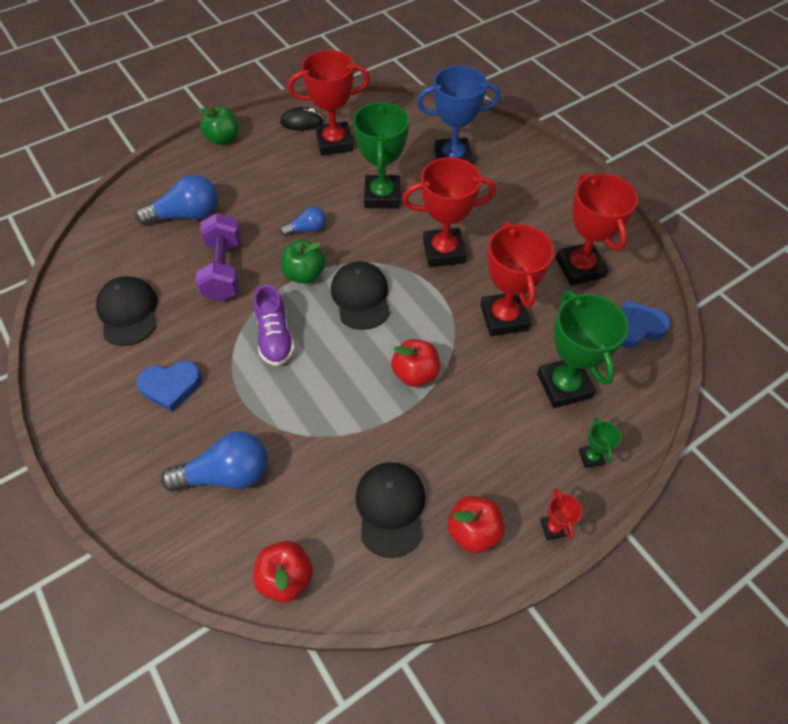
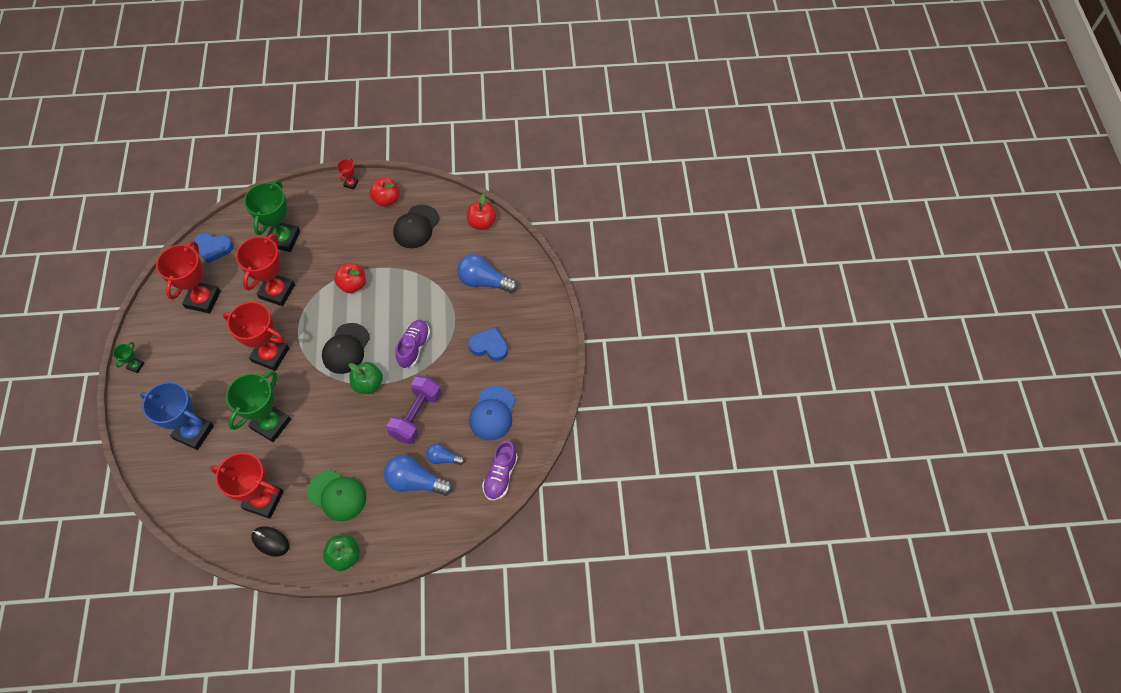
camera: 150 degrees left, 5 degrees up
(89, 259) = (500, 475): none -> purple shoe
(128, 312) = (492, 413): black cap -> blue cap
(264, 173) = (337, 495): none -> green cap
(307, 229) = (342, 421): blue light bulb -> blue light bulb (443, 458)
(591, 457) = (305, 201): green trophy -> green trophy (135, 366)

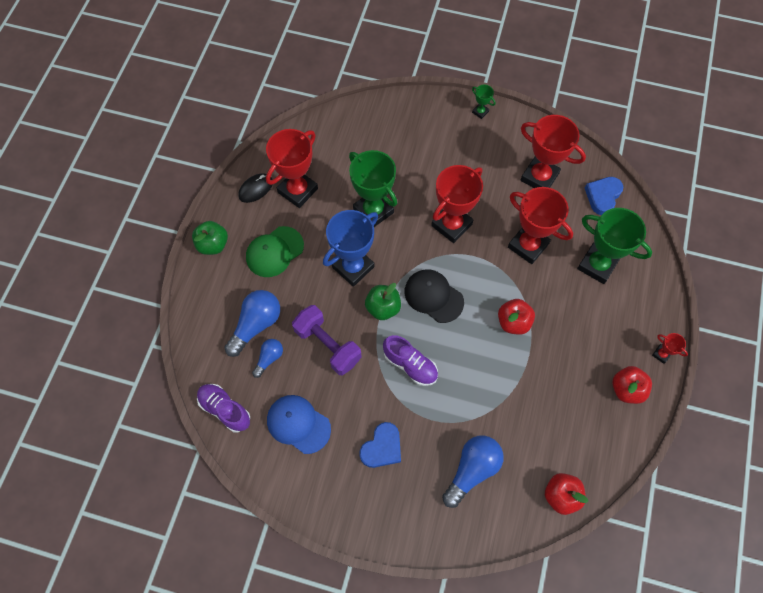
camera: 110 degrees right, 5 degrees up
(194, 432) = (390, 147): blue trophy -> blue trophy (353, 267)
(416, 227) = (576, 413): black cap -> none

